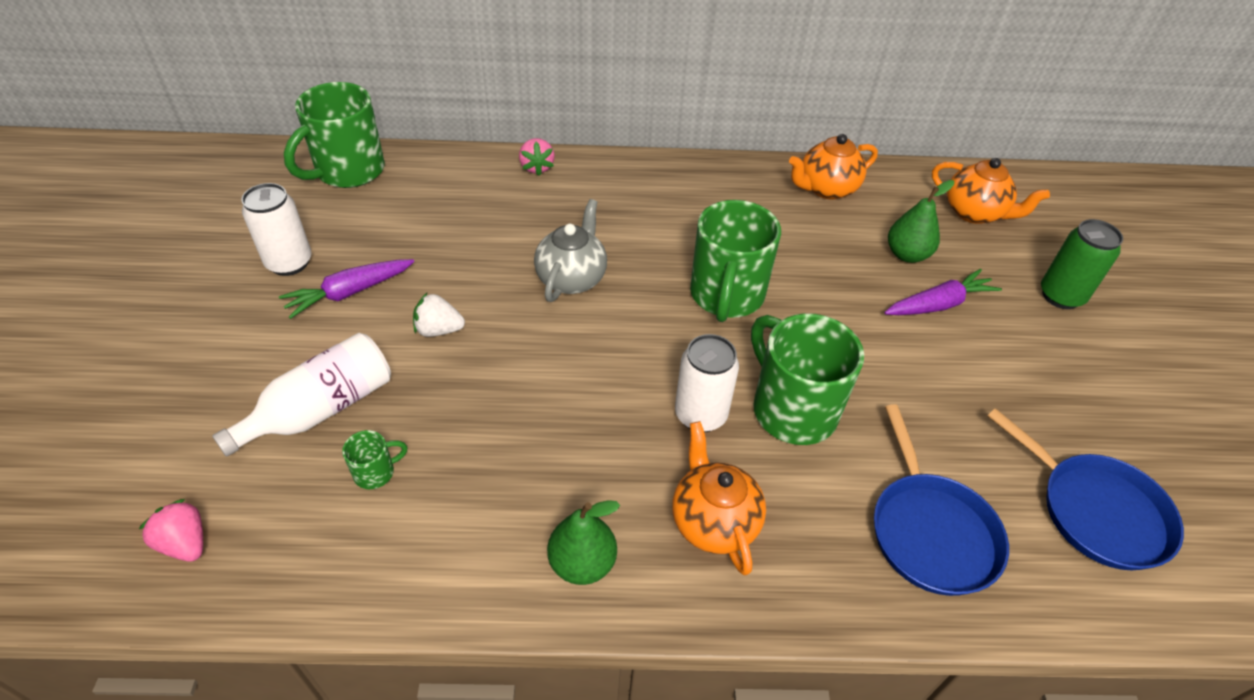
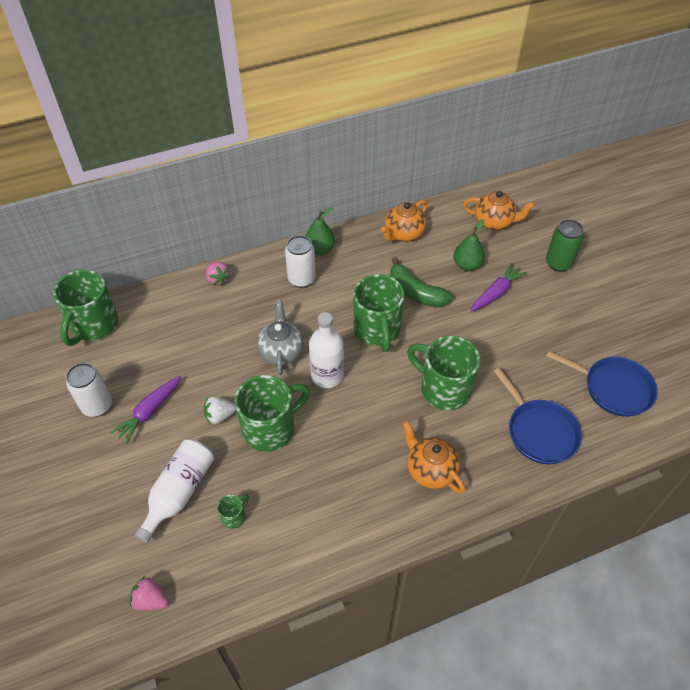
camera: 20 degrees left, 5 degrees up
(500, 371) = (271, 428): none -> green mug
(582, 563) = (374, 520): green pear -> green pear (320, 249)
(620, 330) = (327, 375): none -> white bottle
(700, 415) = (396, 411): white can -> white can (301, 279)
(809, 265) = (415, 292): none -> green banana

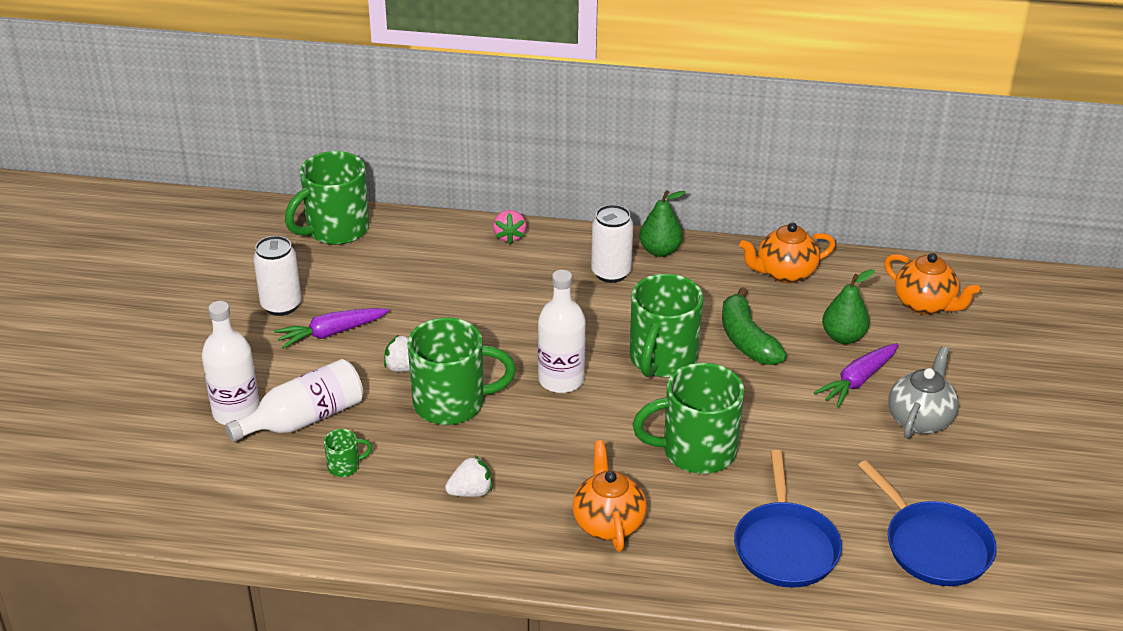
camera: 30 degrees right, 15 degrees down
(126, 512) = (236, 412): none -> white bottle
(151, 600) = (201, 499): pink strawberry -> none
(281, 351) = (525, 335): grey teapot -> grey teapot (920, 419)
(331, 492) = (471, 492): none -> white strawberry
(443, 389) = (696, 451): green mug -> green mug turned 75 degrees counterclockwise
(496, 293) = (857, 381): purple carrot -> purple carrot turned 150 degrees clockwise
(558, 263) = (979, 382): green can -> none

